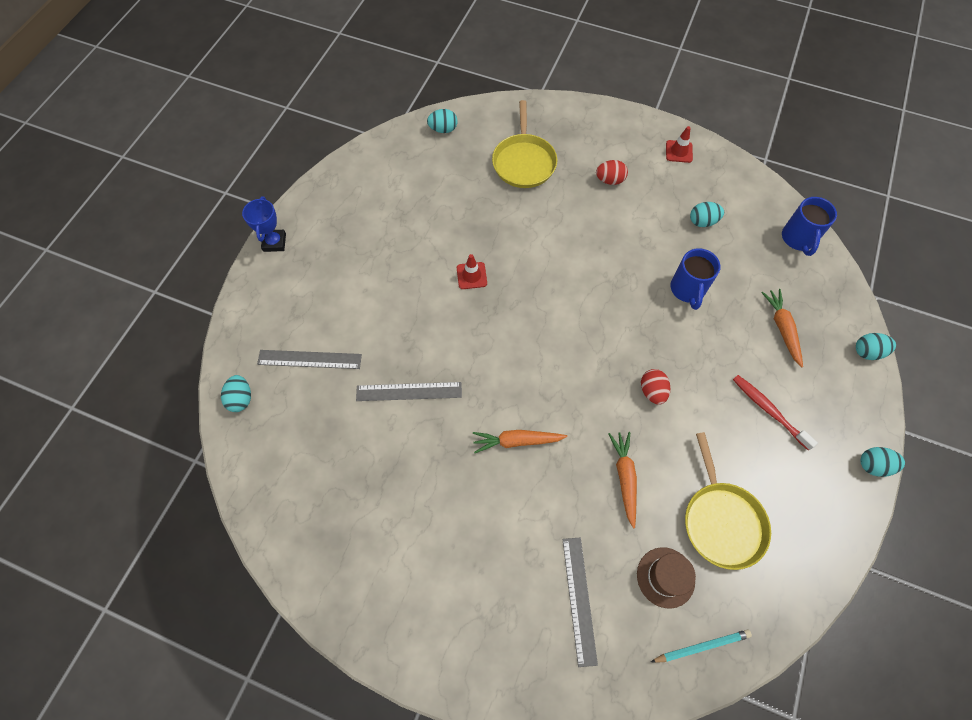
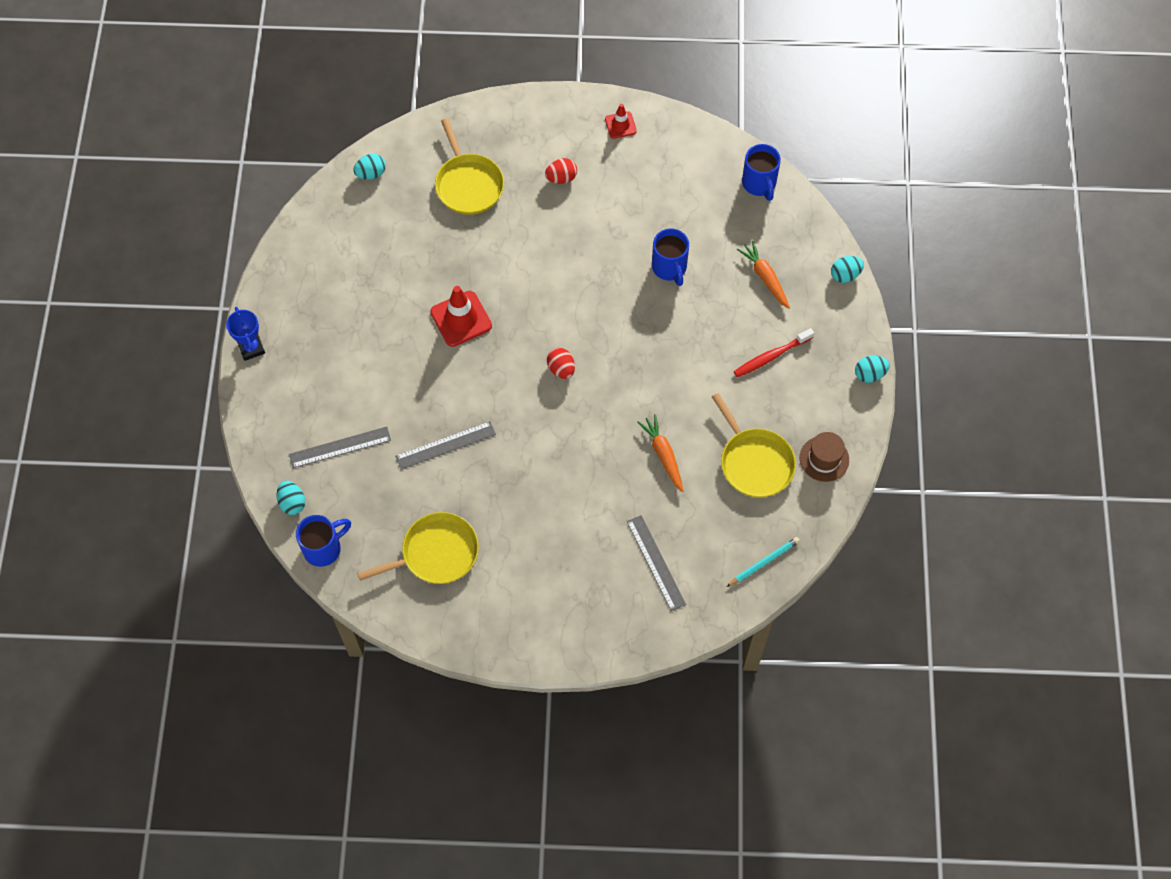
camera: 20 degrees left, 0 degrees up
(248, 456) = (323, 548): none -> blue mug
(353, 502) = (436, 553): none -> yellow pan
(471, 275) = (461, 319): red traffic cone -> red traffic cone, size x1.71
(517, 441) = (559, 455): orange carrot -> none
(652, 391) = (665, 373): red egg -> red egg (561, 369)
(665, 577) = (720, 521): brown hat -> brown hat (824, 459)
(702, 221) = (665, 194): turquoise egg -> none
(769, 410) = (771, 356): red toothbrush -> red toothbrush turned 60 degrees counterclockwise

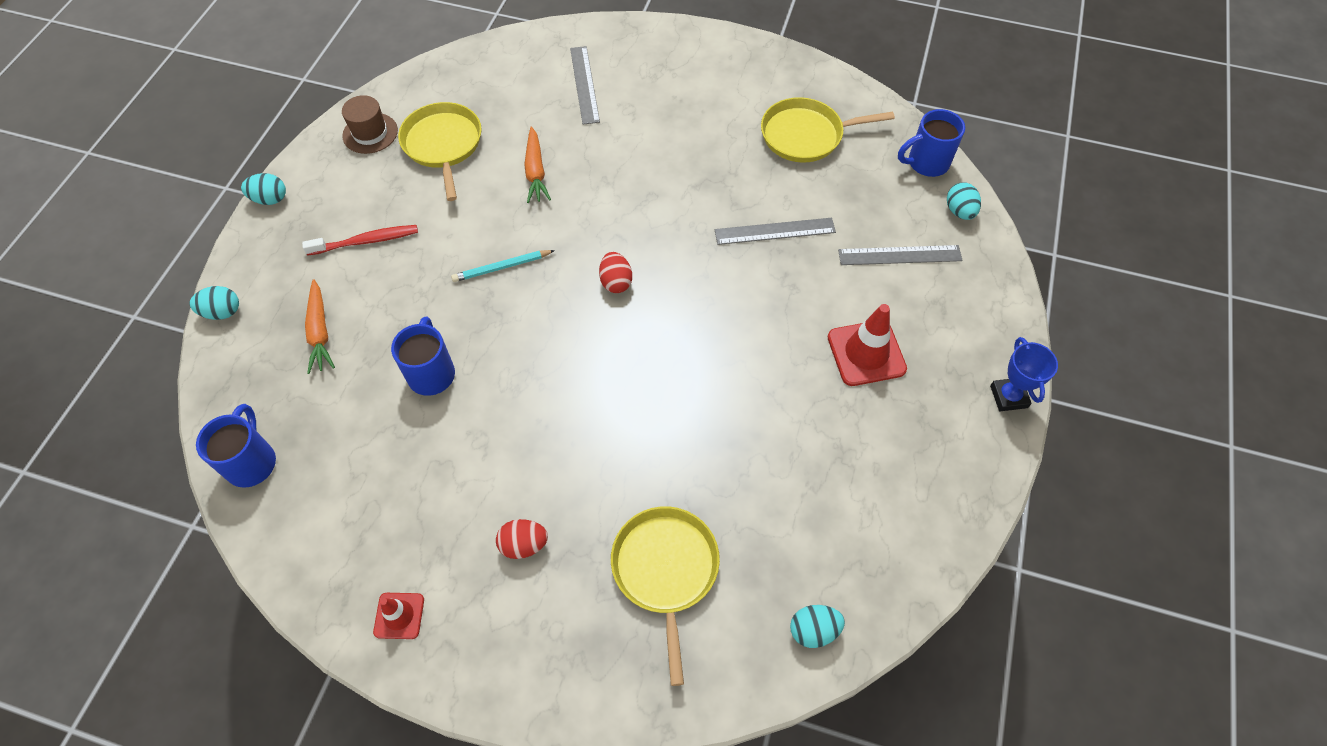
camera: 165 degrees left, 5 degrees down
(461, 319) = (724, 370): red traffic cone -> red traffic cone (866, 353)
(764, 562) = (480, 64): turquoise pencil -> turquoise pencil (502, 267)

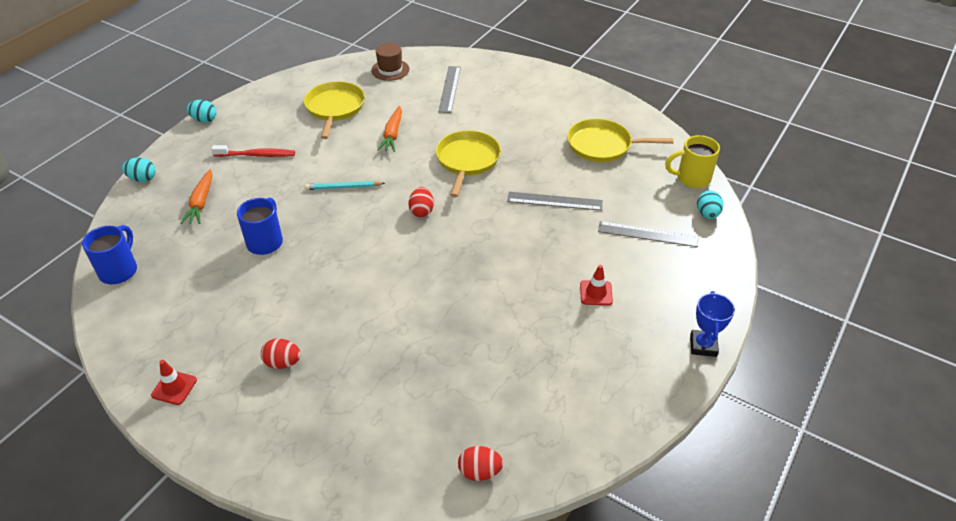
camera: 15 degrees right, 15 degrees down
(370, 133) = (288, 93): brown hat -> brown hat (390, 70)
(665, 570) = (380, 403): yellow pan -> yellow pan (467, 160)
(813, 630) = (479, 472): turquoise egg -> red egg
(866, 353) = (596, 293): red traffic cone -> red traffic cone, size x0.58
(926, 163) = (692, 178): blue mug -> yellow mug

